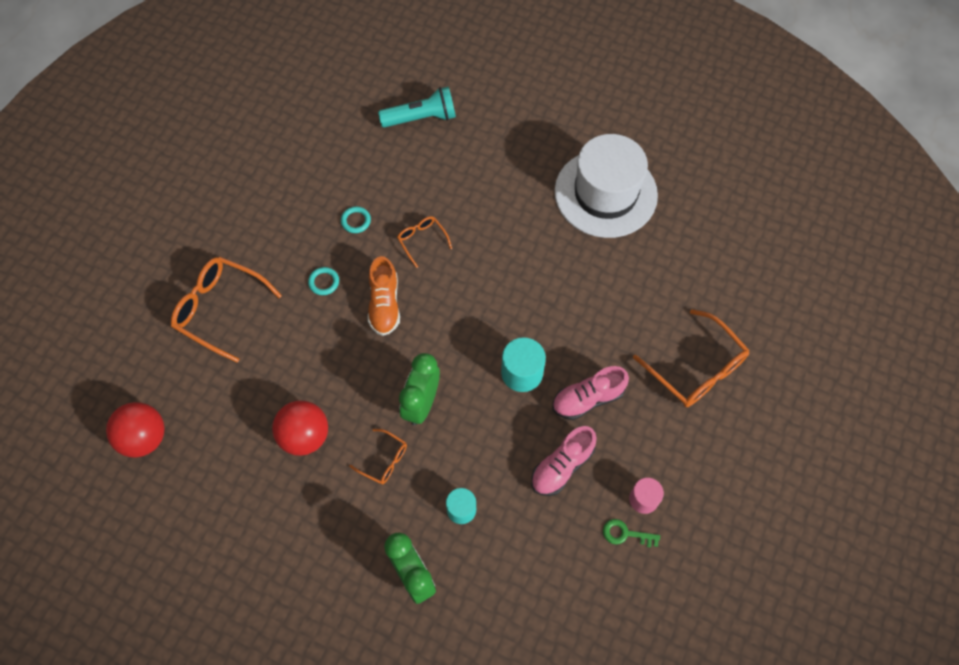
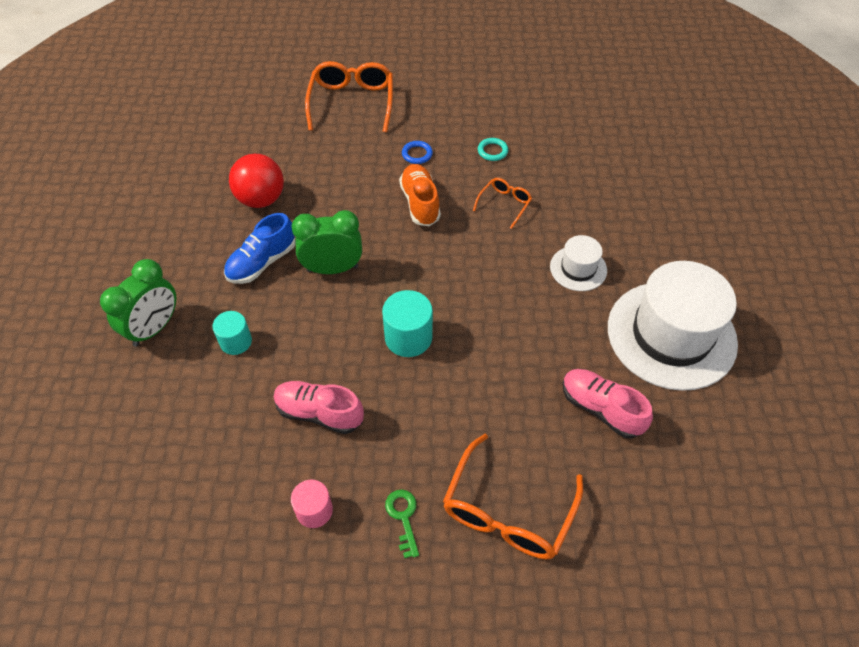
camera: 65 degrees right, 10 degrees down
(144, 438) = (216, 106): red ball -> none
(324, 282) = (417, 154): turquoise ring -> blue ring
(384, 304) = (420, 203): orange shoe -> orange shoe turned 105 degrees clockwise
(384, 460) = (262, 262): orange glasses -> blue shoe
(421, 118) = (636, 154): turquoise flashlight -> none
(516, 221) = (578, 268): none -> white hat
(588, 399) = (409, 409): pink shoe -> pink shoe (601, 409)
(625, 534) = (265, 506): green key -> green key (403, 517)

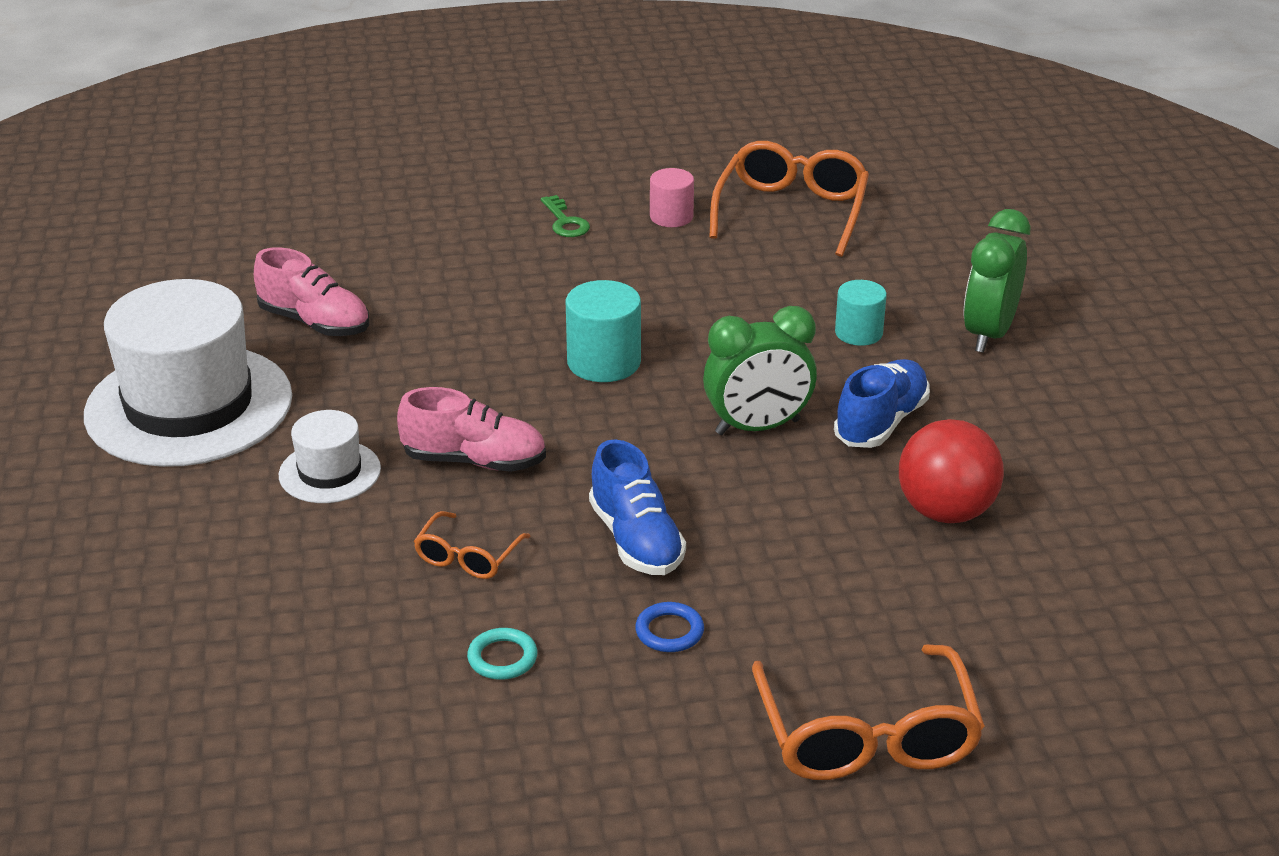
camera: 170 degrees right, 20 degrees down
(319, 413) = (702, 283): pink shoe -> pink shoe (474, 461)
(420, 203) = (636, 540): orange shoe -> blue shoe
(508, 510) = (441, 237): orange glasses -> orange glasses (791, 212)

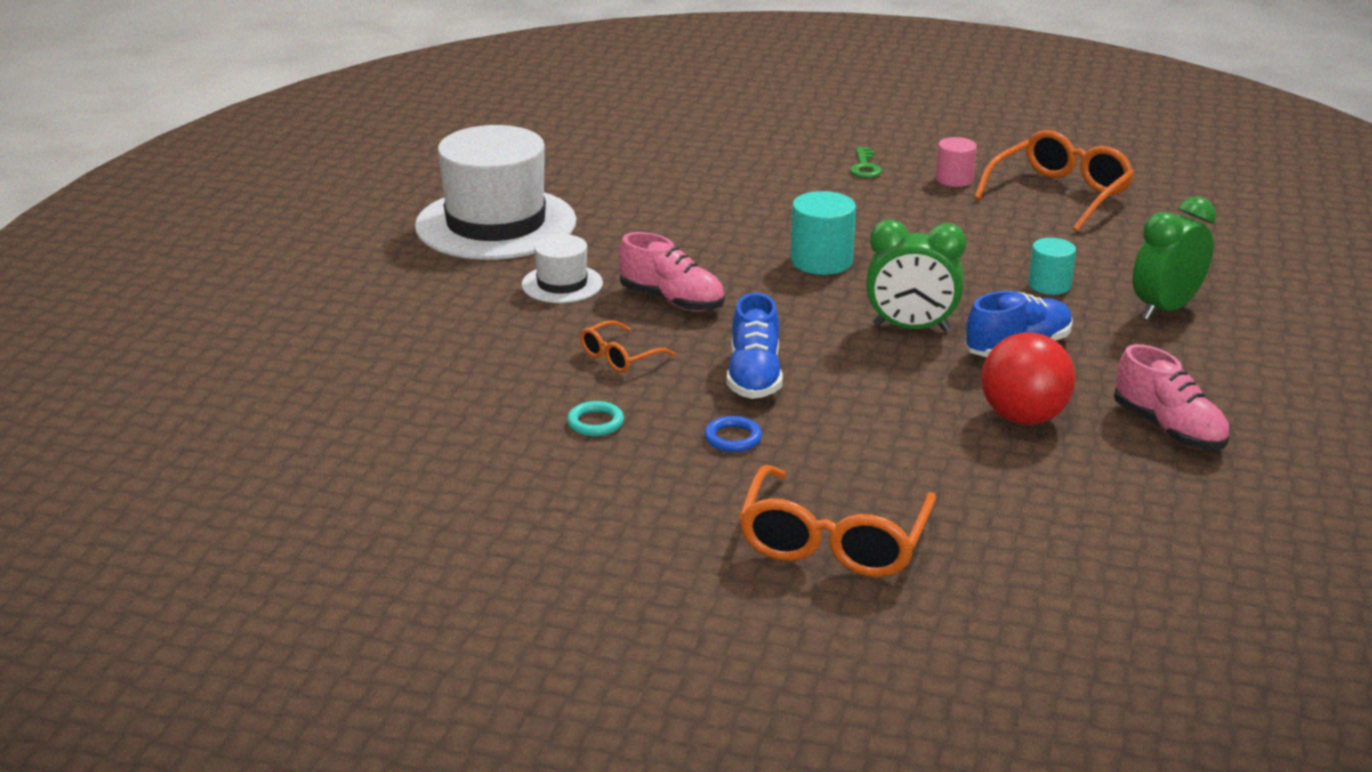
camera: 25 degrees right, 5 degrees down
(315, 323) = (623, 193): pink shoe -> pink shoe (1168, 429)

